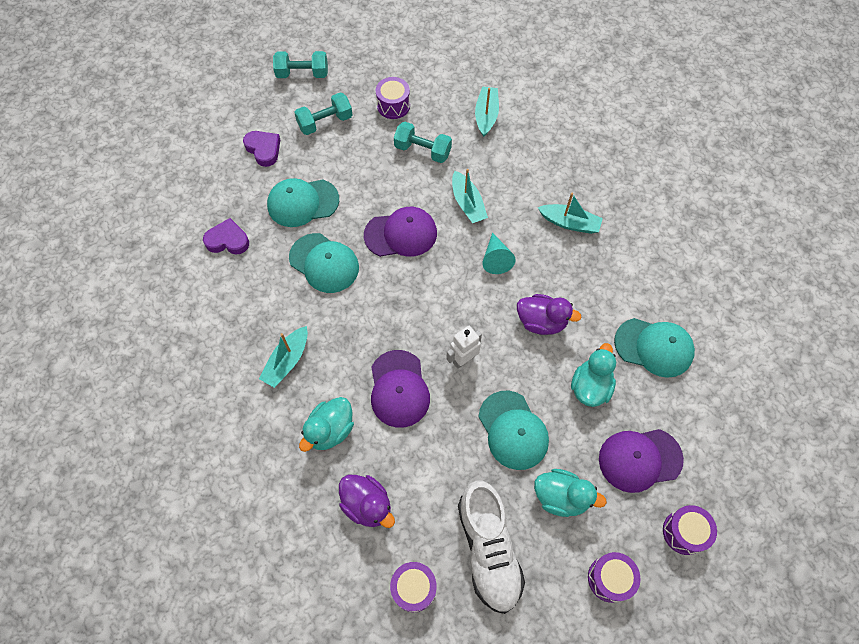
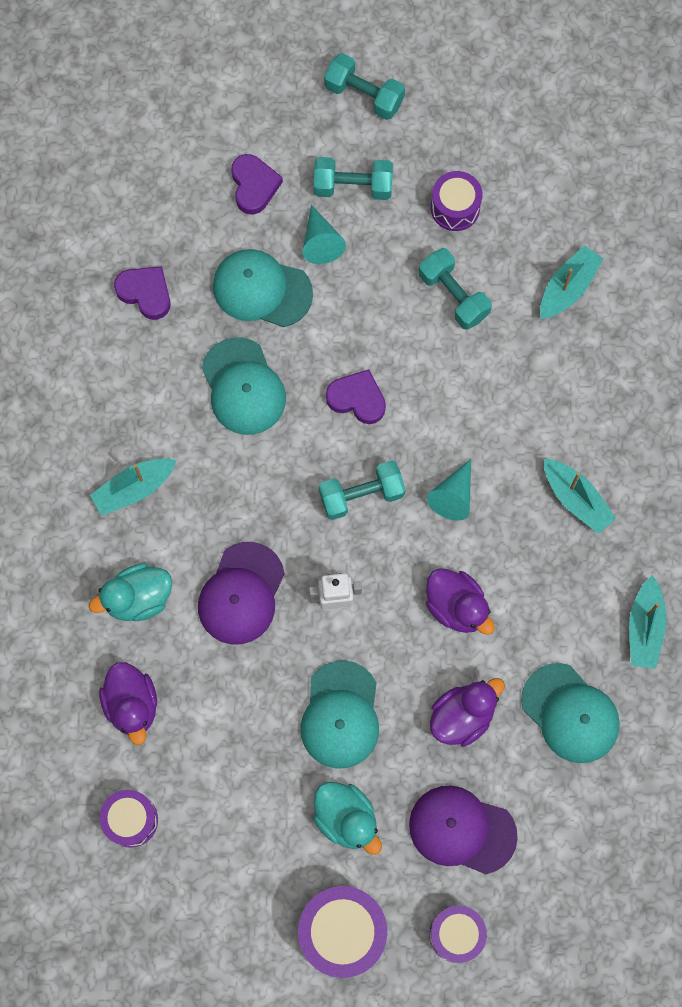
camera: 30 degrees right, 10 degrees up
(324, 160) = (320, 242): none -> turquoise cone
(401, 234) = (357, 399): purple cap -> purple heart
(439, 287) = (361, 495): none -> turquoise dumbbell
(467, 203) = (465, 402): turquoise boat -> turquoise boat (644, 627)
(488, 549) = (233, 827): white shoe -> none
(590, 386) = (462, 716): turquoise duck -> purple duck
(610, 578) = (342, 932): purple drum -> purple drum, size x1.59

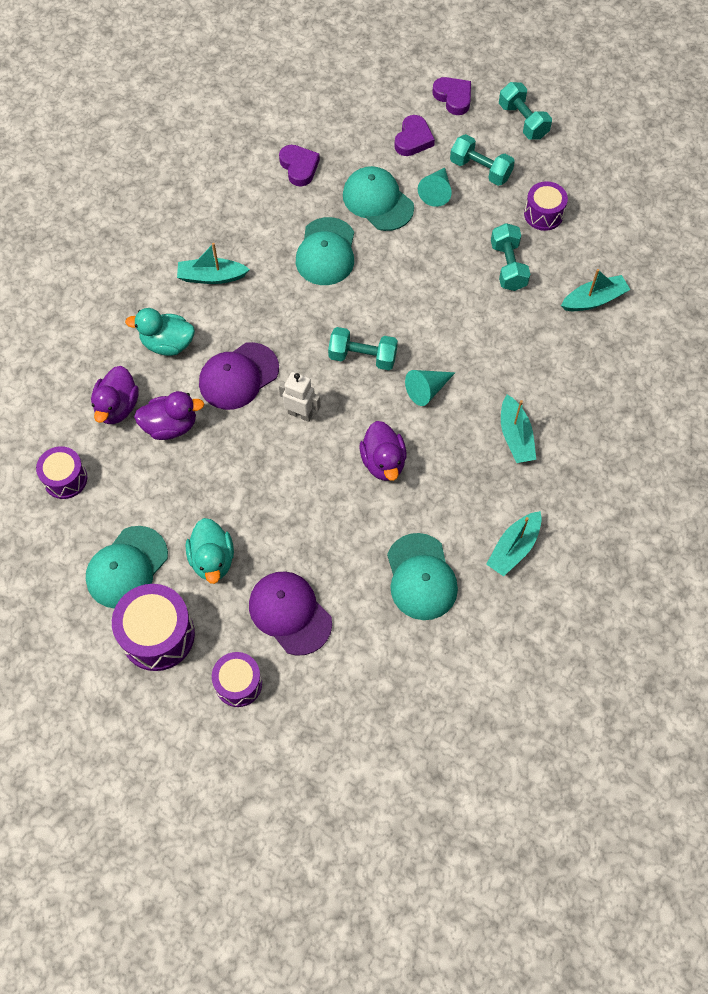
camera: 30 degrees right, 10 degrees down
(340, 715) = (254, 489): turquoise cap -> turquoise cap (127, 567)
(357, 399) = (399, 296): purple heart -> purple heart (453, 97)
(462, 716) = (340, 536): purple duck -> purple duck (170, 426)

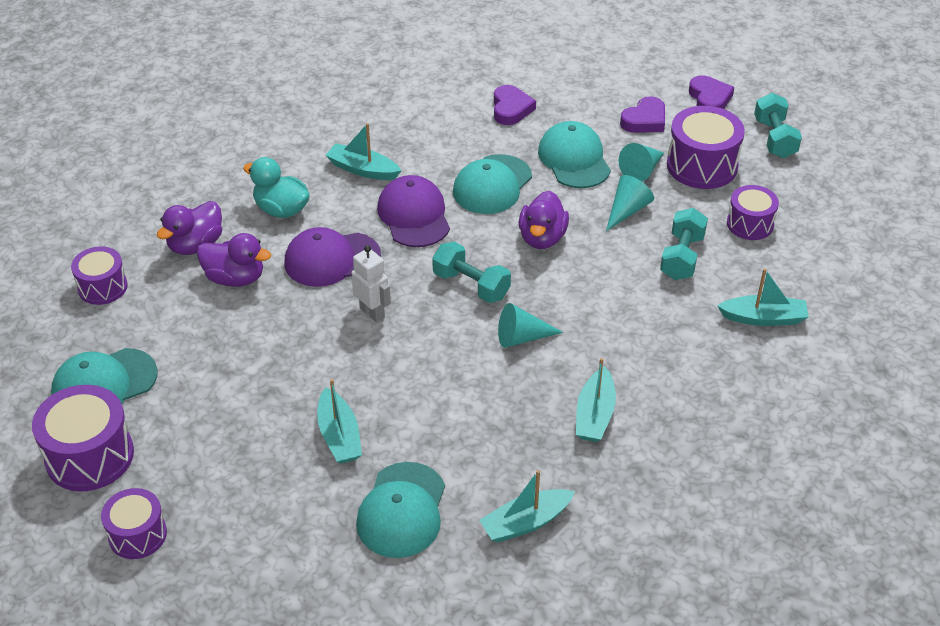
camera: 25 degrees right, 20 degrees down
(212, 559) = (193, 409): turquoise duck -> none
(290, 613) = (237, 489): purple cap -> purple cap (414, 215)
(339, 534) = (339, 436): none -> turquoise boat
(383, 462) = (431, 386): purple duck -> purple duck (542, 238)
(445, 237) = (627, 210): none -> turquoise cone
(480, 170) = (702, 165): turquoise dumbbell -> purple drum

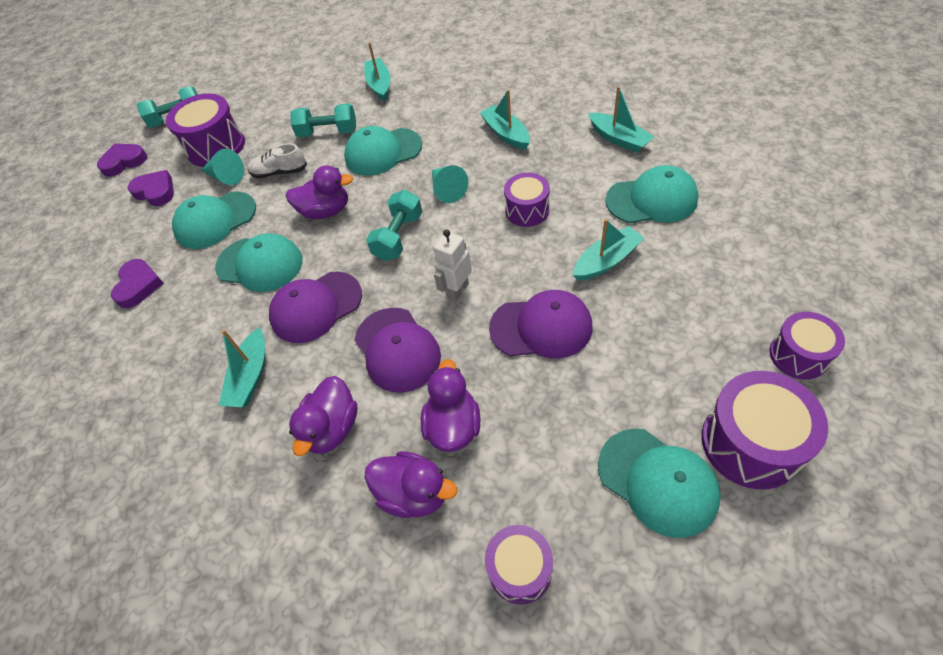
camera: 100 degrees left, 10 degrees up
(281, 210) = (332, 428): turquoise duck -> purple duck
(292, 360) = (541, 327): none -> purple cap
(511, 109) = (139, 286): purple heart -> purple heart turned 105 degrees clockwise
(594, 415) = (506, 134): turquoise boat -> turquoise boat turned 120 degrees counterclockwise
(619, 297) = (383, 152): none -> turquoise cap
(627, 210) = (279, 172): turquoise cone -> white shoe
(750, 224) = (282, 110): purple drum -> purple drum (527, 210)

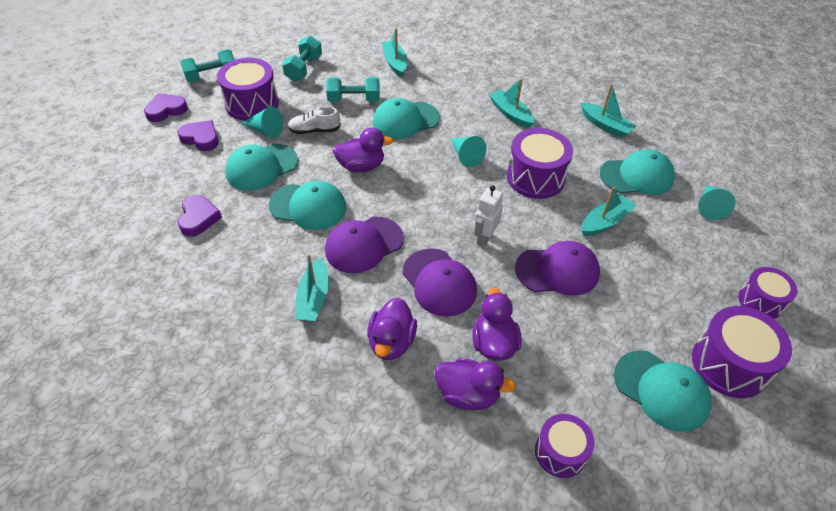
camera: 10 degrees left, 5 degrees down
(398, 237) = (428, 192): turquoise dumbbell -> turquoise dumbbell (304, 69)
(527, 210) = (535, 177): purple drum -> purple drum, size x1.59
(741, 233) = (709, 207): none -> turquoise cone

